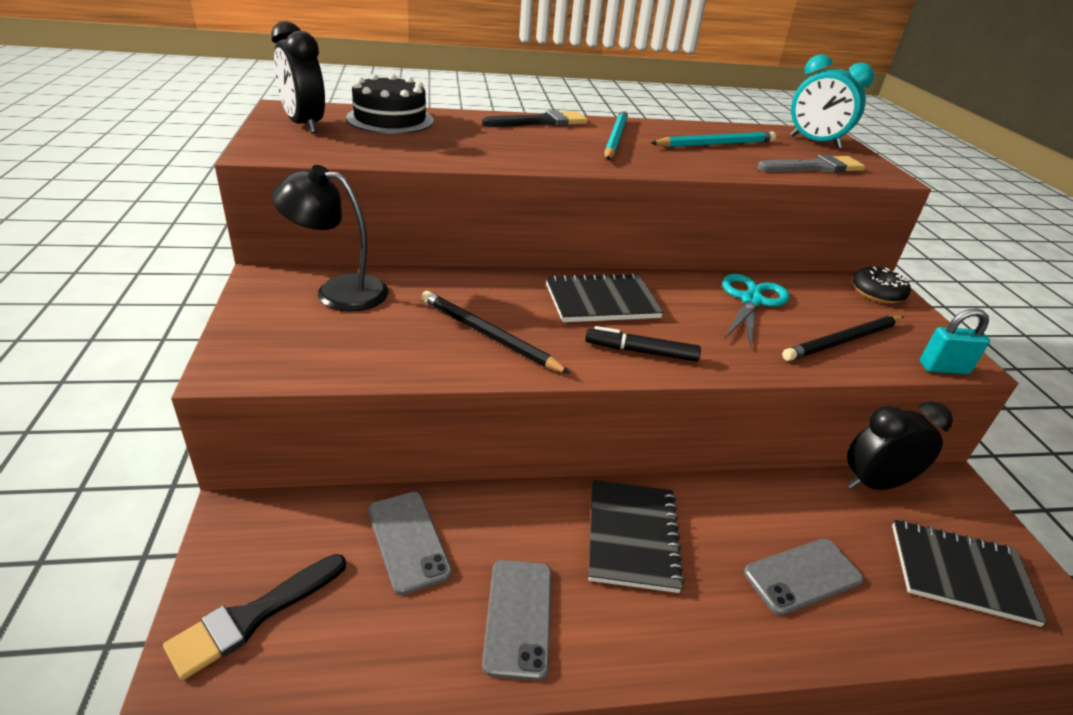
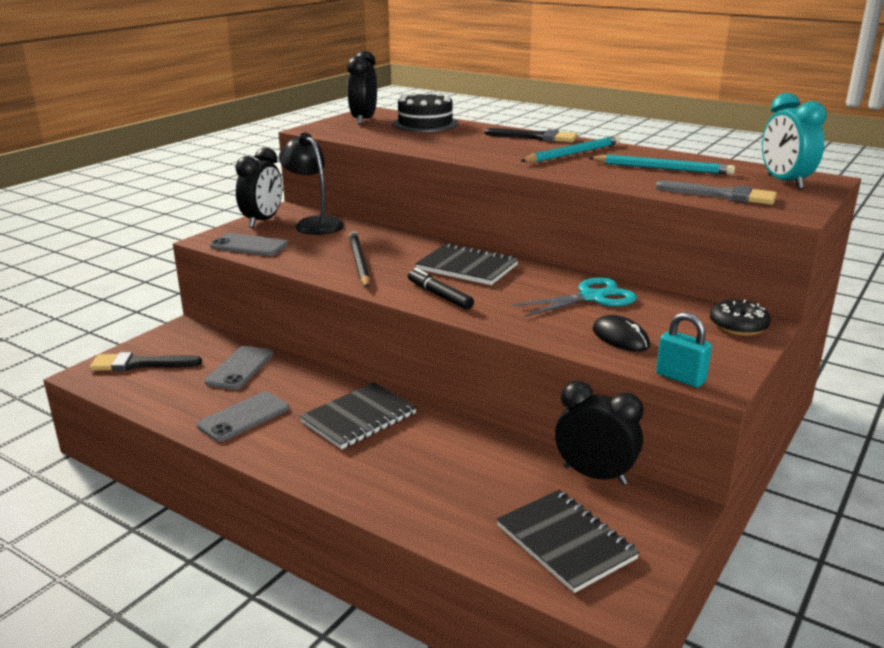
camera: 45 degrees right, 10 degrees down
(260, 308) = (263, 221): none -> black clock
(802, 576) = (435, 482): grey phone -> grey phone (249, 245)
(843, 341) = (620, 338): black pencil -> black mouse

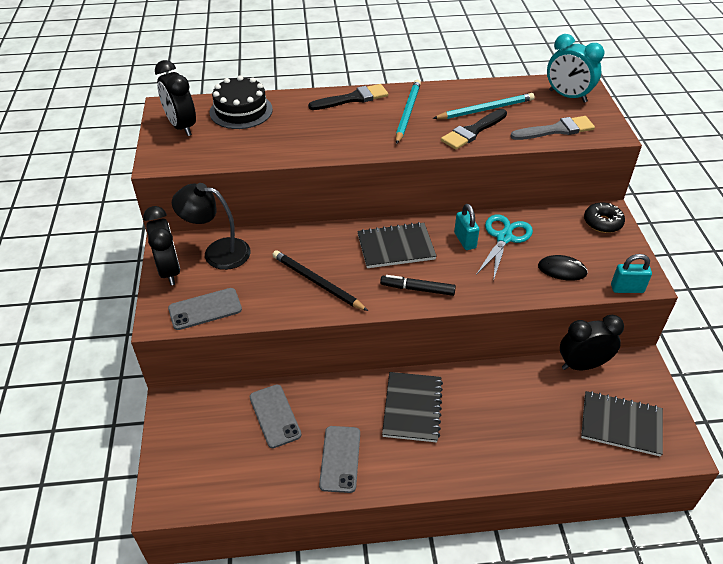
camera: 40 degrees left, 20 degrees up
(140, 364) = (191, 463): black brush -> black brush (472, 131)
(545, 285) = (465, 240): none -> turquoise padlock

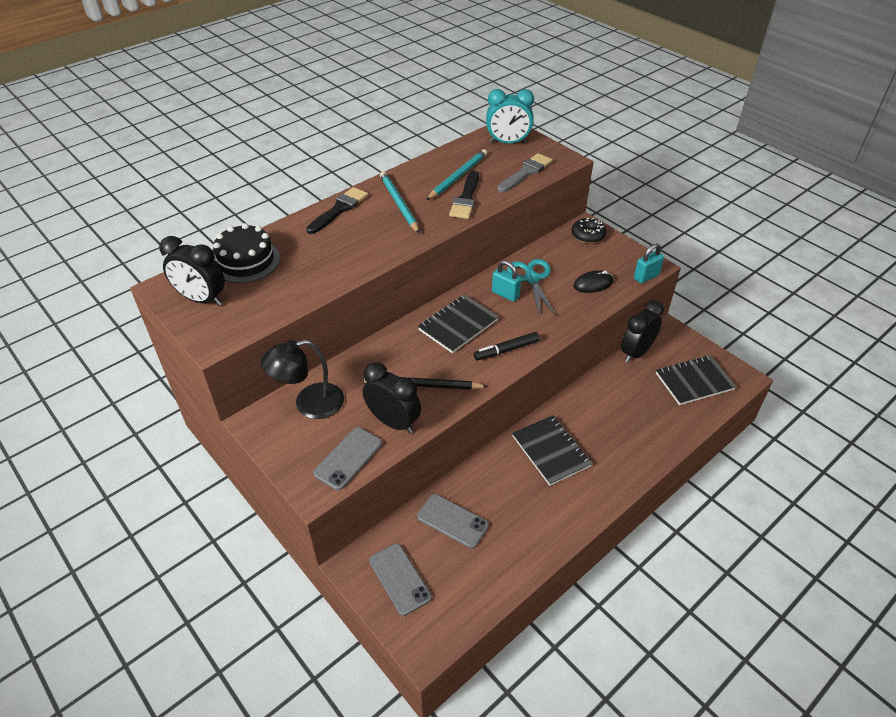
camera: 35 degrees left, 0 degrees up
(169, 271) = (280, 443): black clock -> black clock (393, 422)
(340, 459) = (533, 522): grey phone -> grey phone (399, 579)

